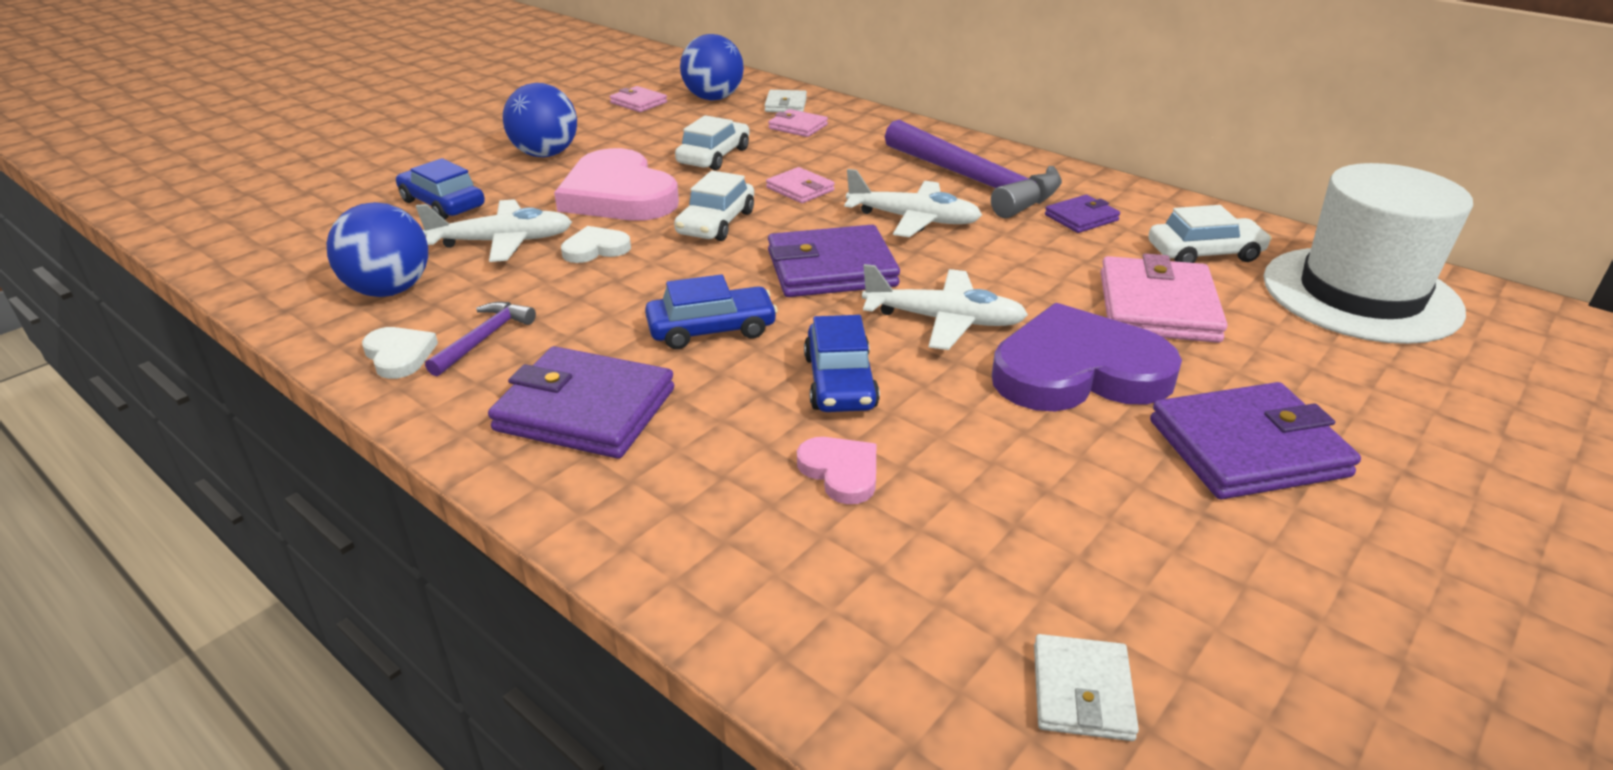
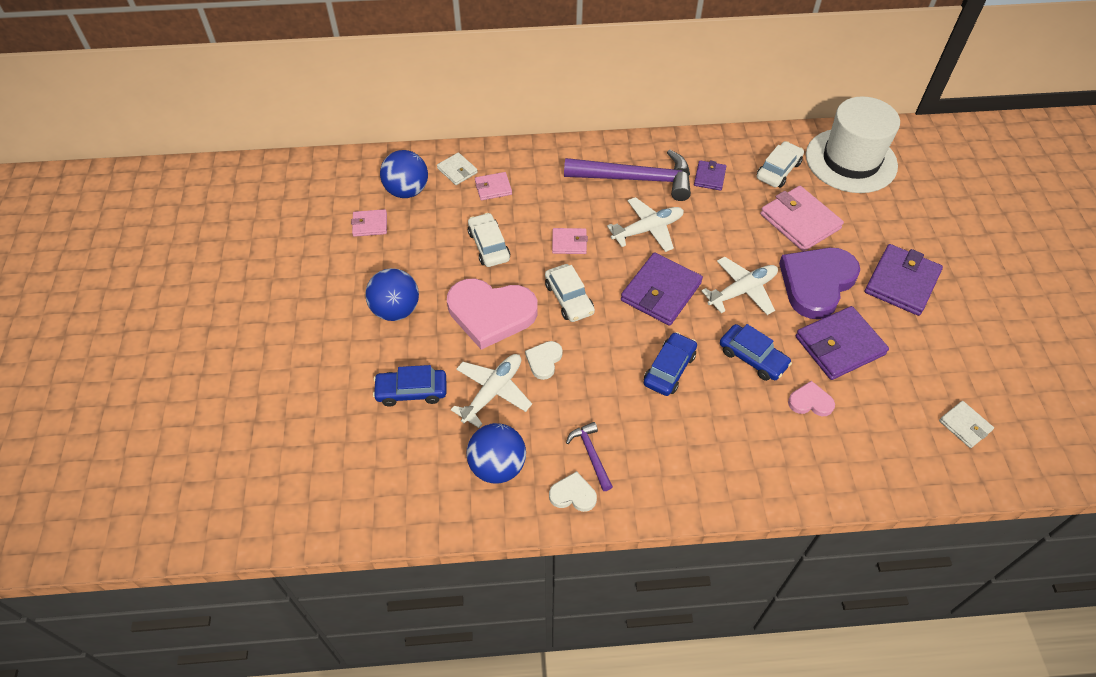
camera: 45 degrees left, 20 degrees up
(585, 409) = (690, 452): purple wallet -> purple wallet (839, 345)

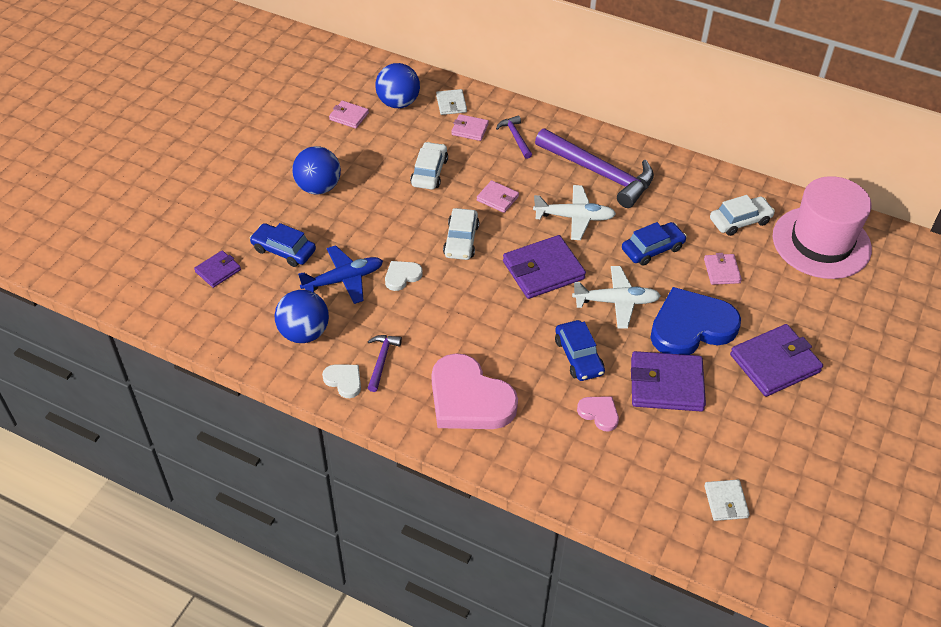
camera: 30 degrees right, 5 degrees down
(491, 314) = (389, 223): pink heart -> pink heart (469, 399)
(493, 392) = (343, 280): white plane -> blue plane
(539, 177) = (515, 137): none -> purple hammer
(669, 369) = (498, 331): blue car -> blue car (652, 249)
(709, 177) = (668, 199): purple wallet -> purple wallet (218, 271)
(800, 221) = (722, 271): pink wallet -> pink wallet, size x0.54
(816, 283) = (691, 327): purple heart -> blue heart
(851, 160) = (821, 242): white hat -> pink hat

